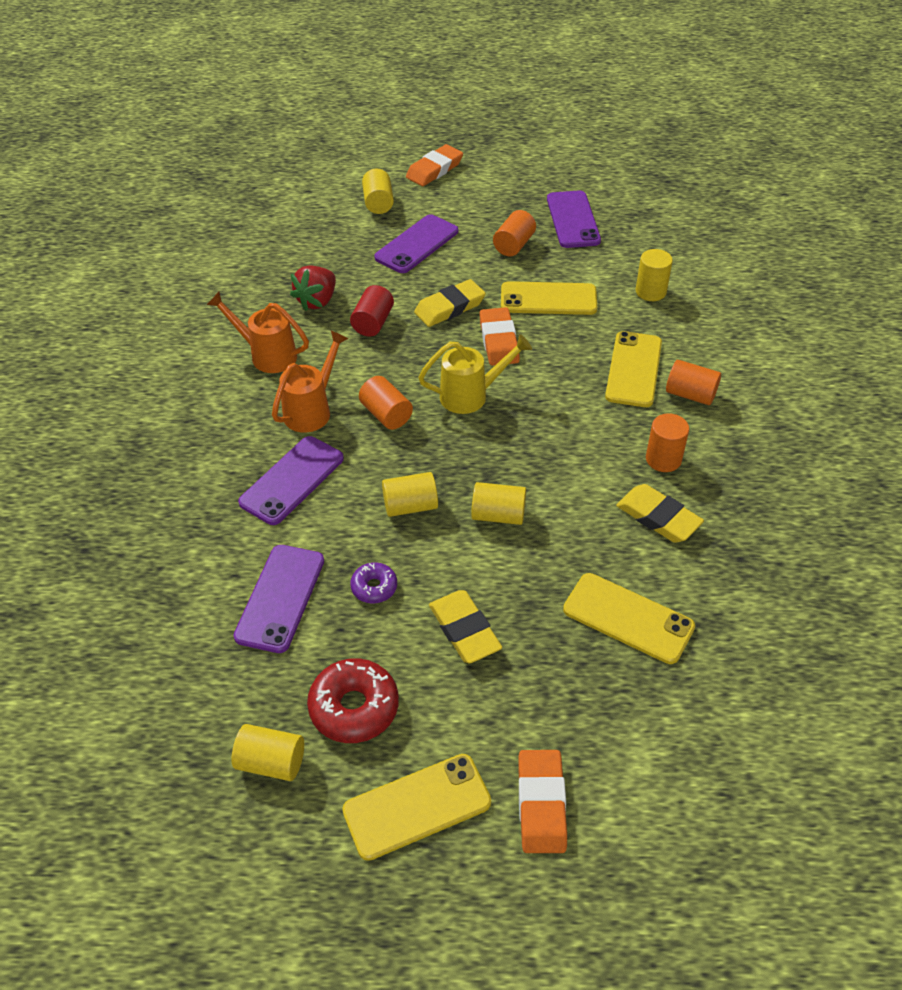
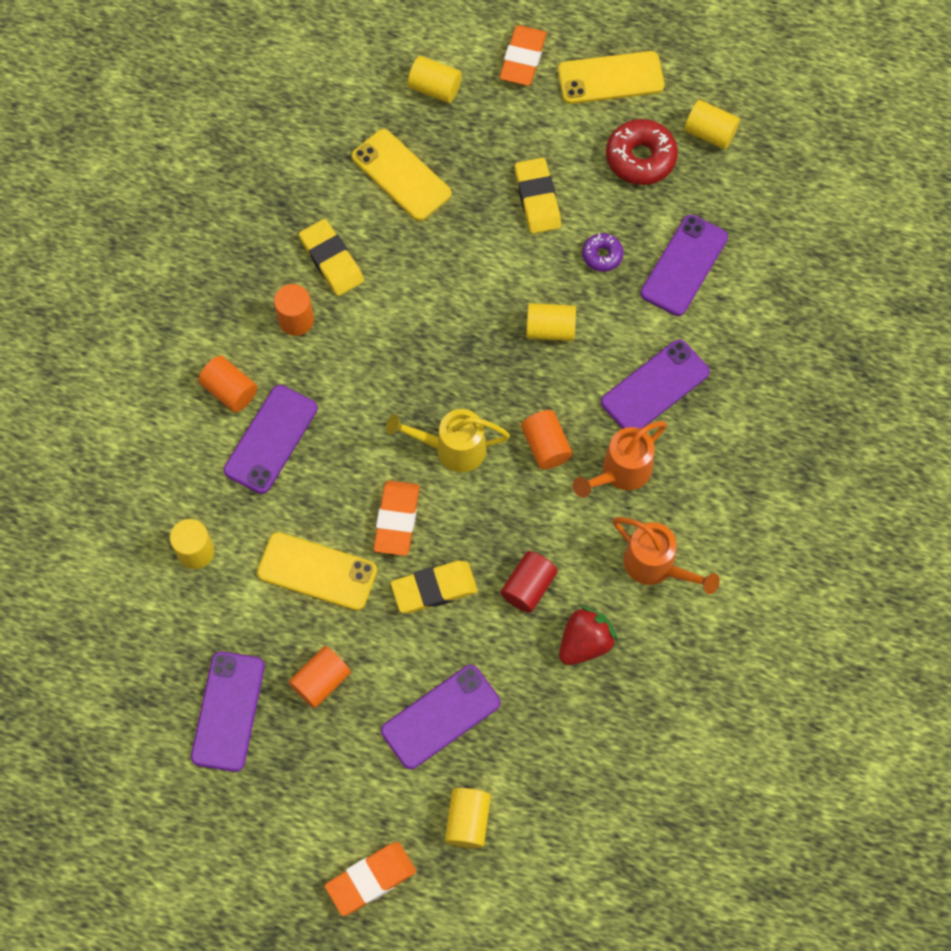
camera: 165 degrees left, 20 degrees up
(498, 515) = (473, 299): yellow cylinder -> yellow cylinder (435, 88)
(634, 369) = (271, 439): yellow phone -> purple phone

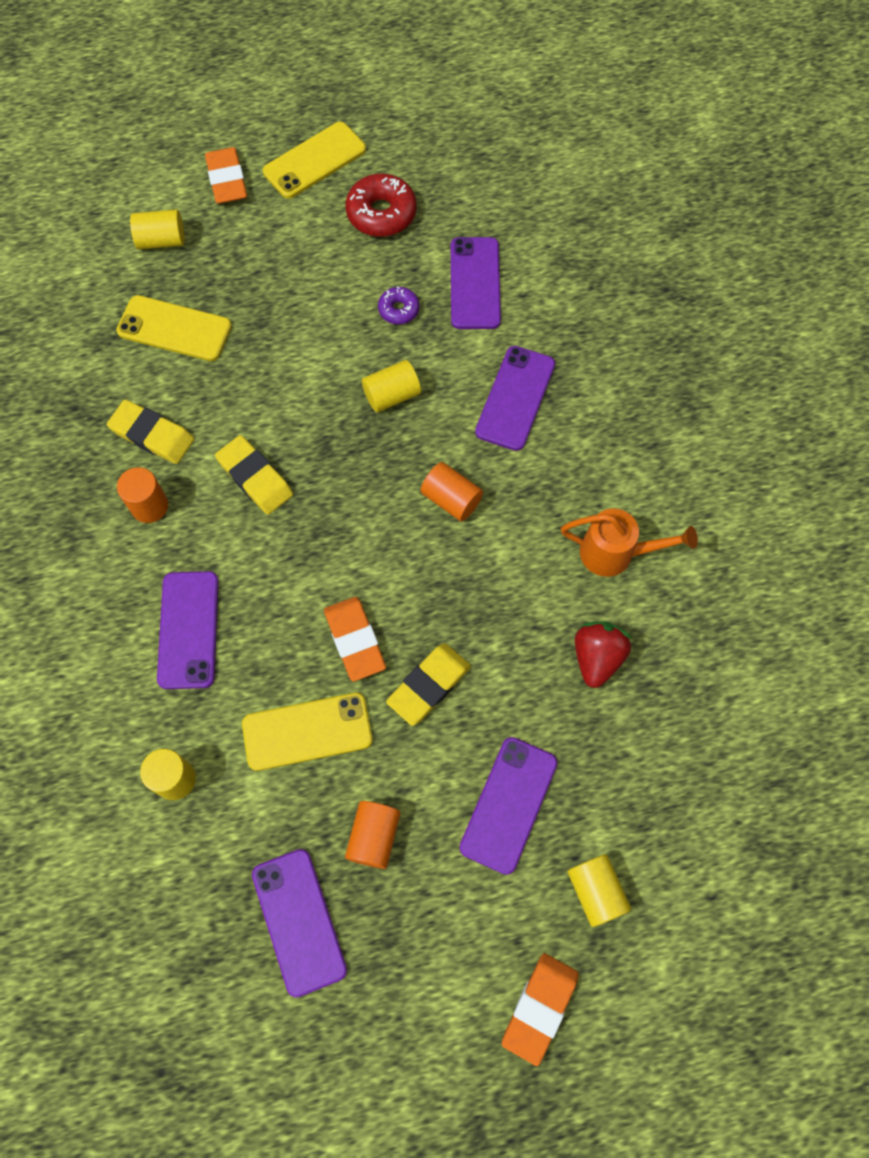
camera: 30 degrees left, 0 degrees up
(230, 391) = (121, 605): orange cylinder -> none
(452, 448) = (367, 546): yellow watering can -> none
(528, 587) = (514, 635): red cylinder -> none
(537, 198) = (311, 289): yellow eraser -> yellow eraser (255, 477)
(621, 472) = (532, 487): orange watering can -> none
(710, 133) = (428, 166): yellow cylinder -> none

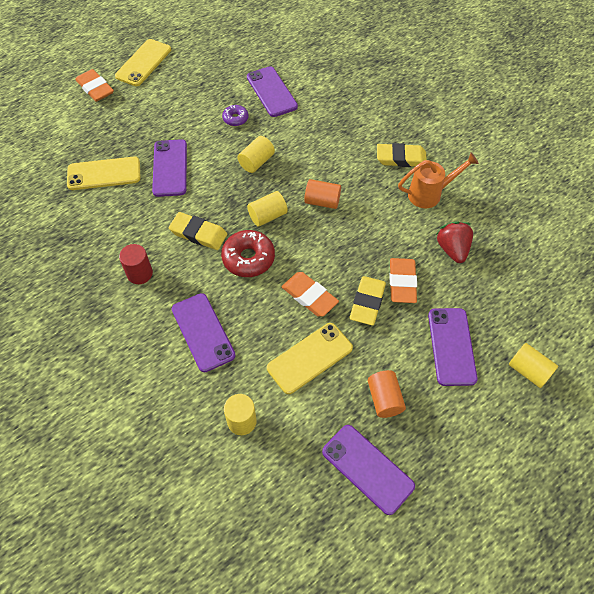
camera: 25 degrees left, 10 degrees down
(149, 506) = (140, 273): orange cylinder -> red cylinder
(152, 435) = (120, 234): yellow eraser -> yellow eraser (401, 158)
(161, 240) = (71, 131): yellow cylinder -> yellow cylinder (267, 216)
(381, 213) = (198, 76): red donut -> red donut (248, 258)
(515, 398) = (328, 139): purple phone -> purple phone (170, 168)
(539, 1007) = (538, 449): orange eraser -> orange eraser (402, 282)

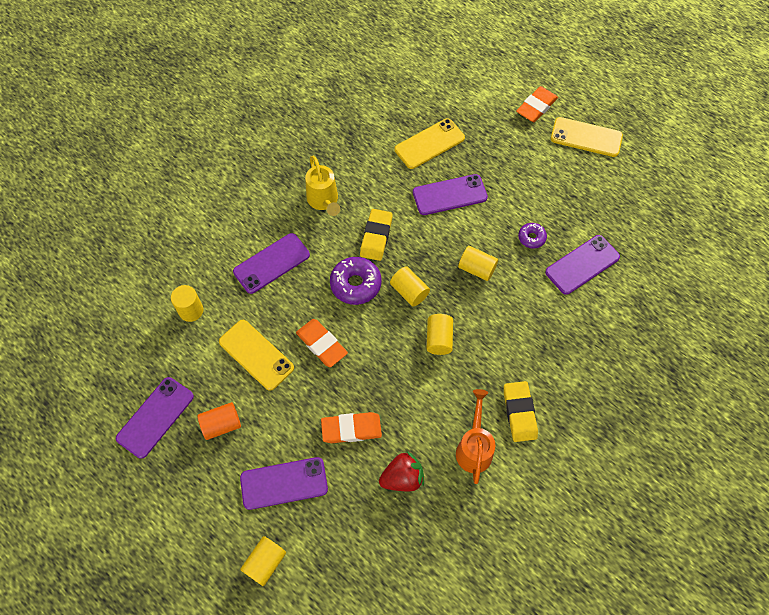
camera: 80 degrees right, 5 degrees up
(104, 174) = (429, 144): yellow phone -> yellow phone turned 75 degrees clockwise
(140, 273) = (324, 201): red cylinder -> yellow watering can
(248, 258) = (355, 284): red donut -> purple donut
(309, 296) = (321, 344): orange eraser -> orange eraser turned 75 degrees counterclockwise
(322, 201) = (439, 339): orange cylinder -> yellow cylinder
(367, 302) = (322, 398): yellow eraser -> none
(429, 194) = (474, 448): orange watering can -> orange watering can turned 150 degrees counterclockwise

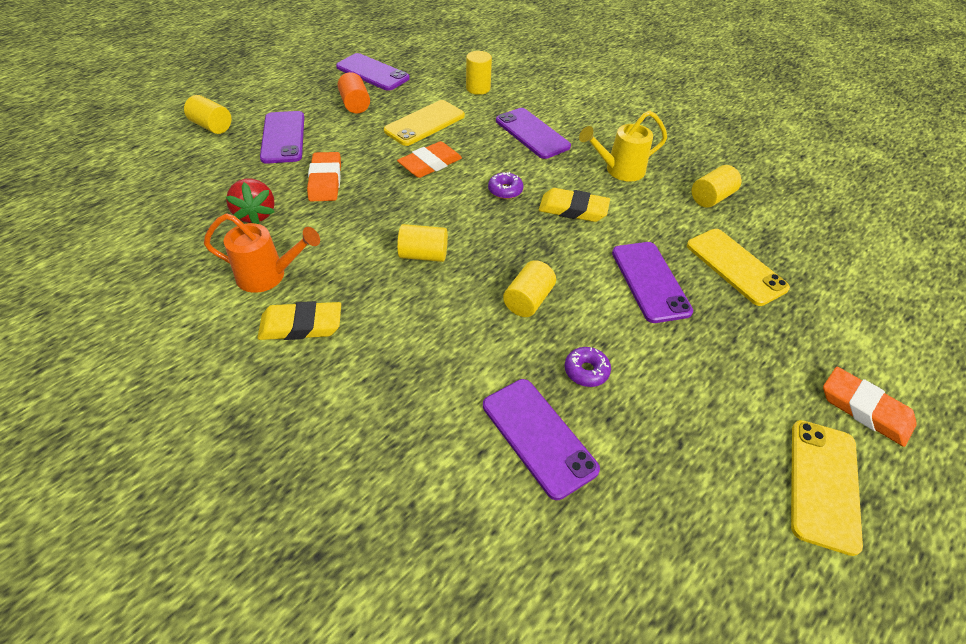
camera: 90 degrees right, 15 degrees down
(355, 284) = (505, 190): purple donut -> purple donut, size x0.57
(409, 291) = (493, 233): yellow cylinder -> yellow cylinder (711, 198)

